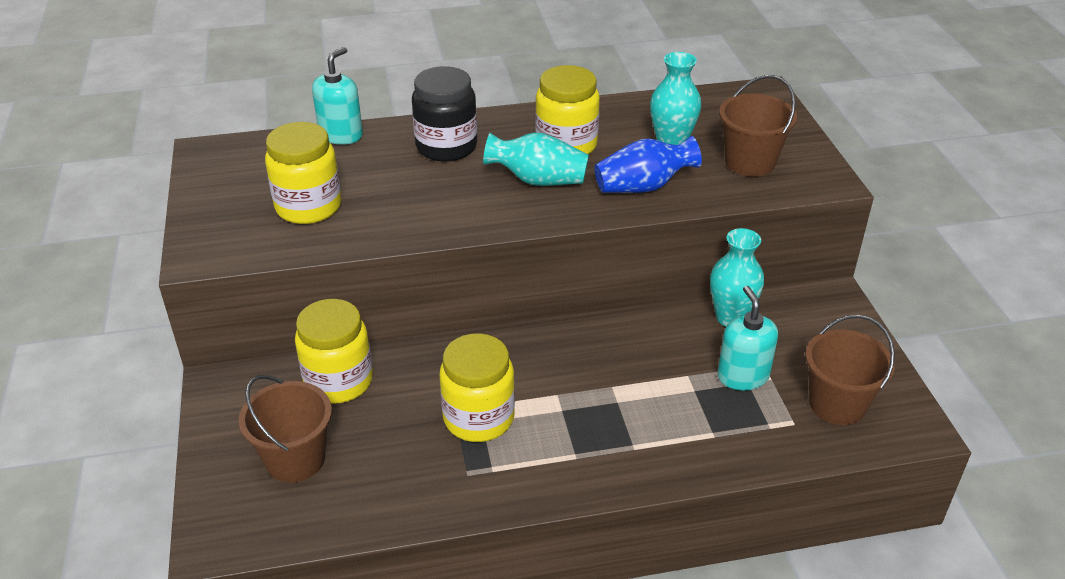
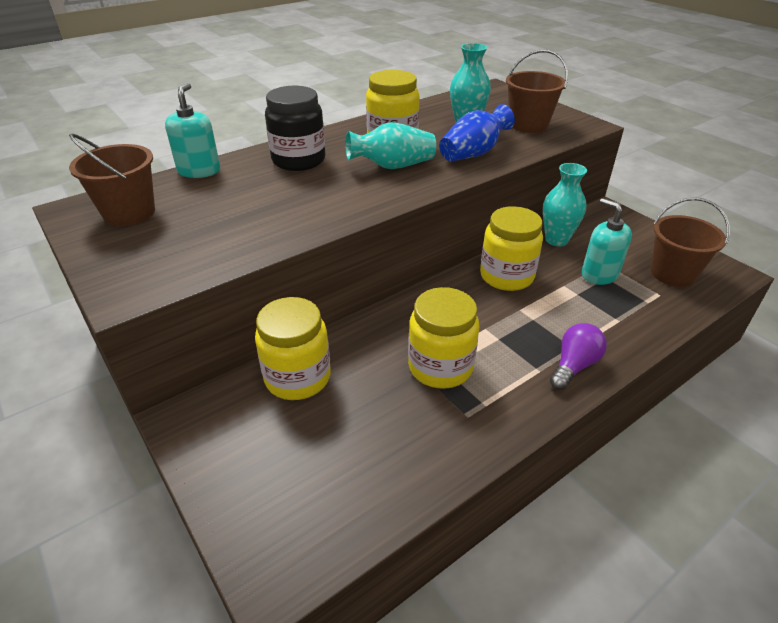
camera: 25 degrees left, 0 degrees up
(295, 459) = (304, 461): brown bucket -> brown bucket (129, 213)
(308, 207) = (210, 228): yellow jar -> yellow jar (506, 276)
(617, 465) = (574, 366): none -> purple light bulb

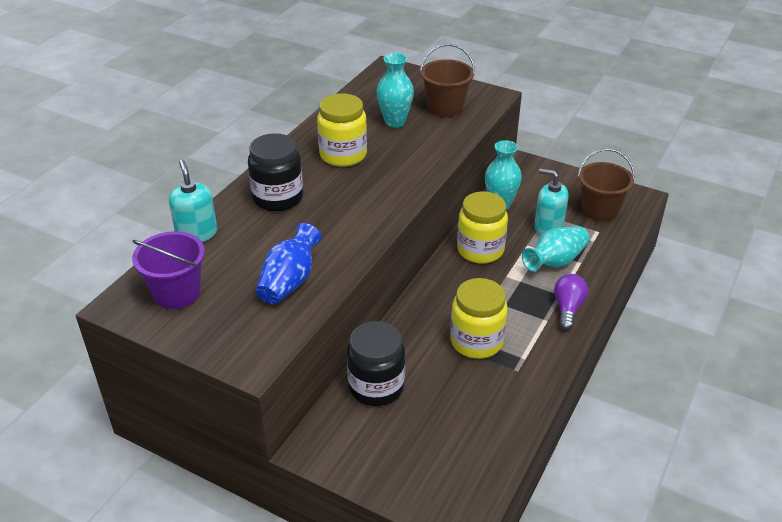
camera: 25 degrees left, 0 degrees up
(129, 213) = (177, 293): brown bucket -> purple bucket
(297, 377) = (376, 387): yellow jar -> black jar
(392, 166) = (364, 182): turquoise vase -> turquoise vase (555, 261)
(473, 153) = (420, 151): blue vase -> blue vase (289, 281)

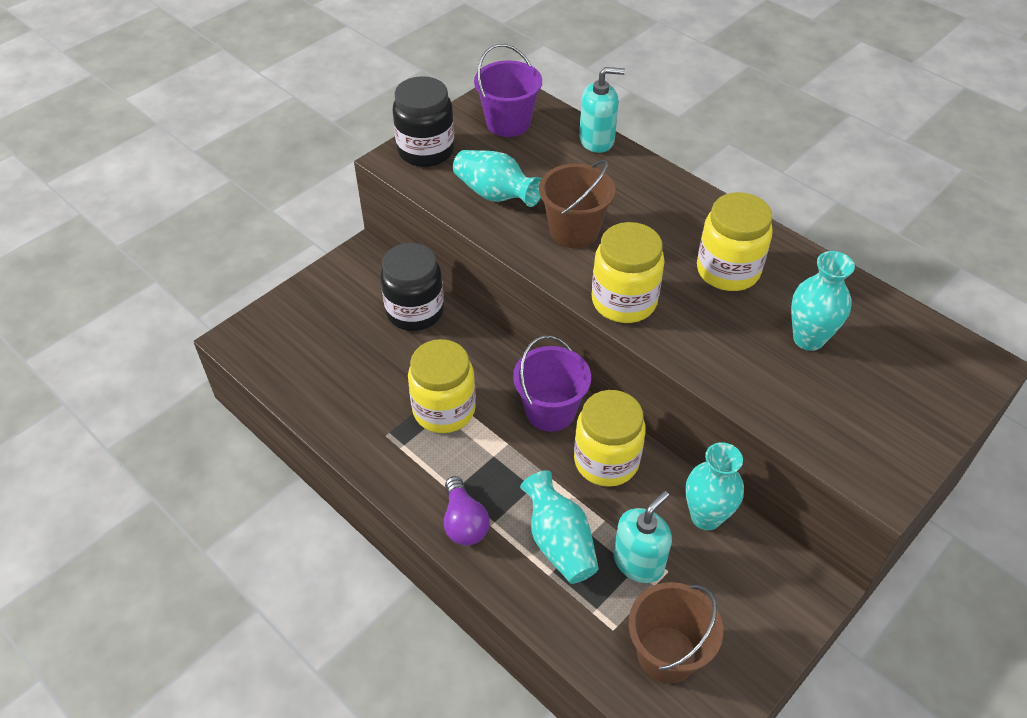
camera: 105 degrees right, 10 degrees up
(278, 198) = (645, 203): black jar -> black jar (426, 151)
(289, 281) = (495, 194): blue vase -> turquoise vase
(393, 196) = (624, 301): none -> yellow jar
(445, 108) = (846, 408): brown bucket -> brown bucket (574, 231)
(450, 283) = (550, 411): none -> purple bucket
(568, 308) = (464, 522): purple light bulb -> purple light bulb turned 45 degrees clockwise

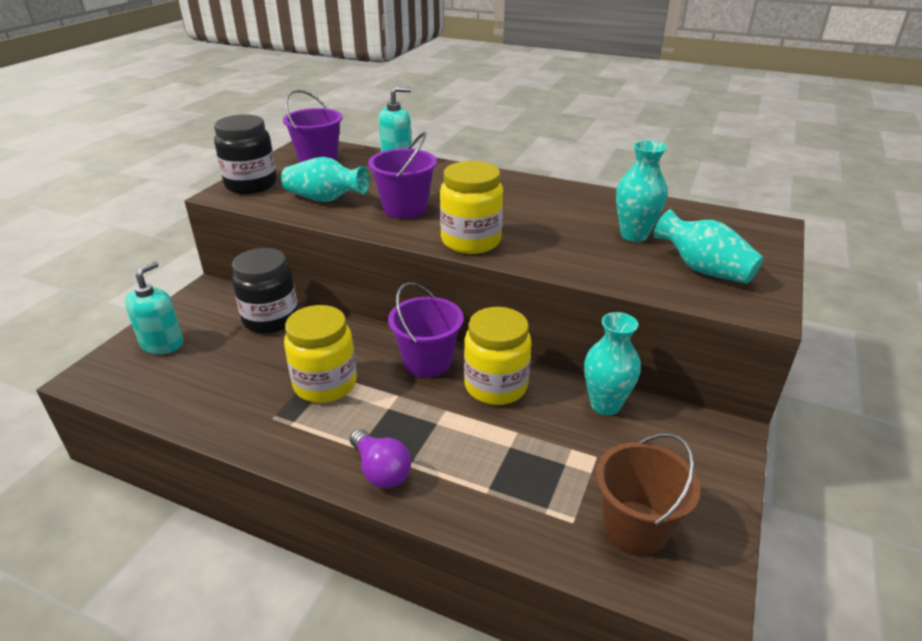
camera: 20 degrees left, 15 degrees down
(559, 542) = (483, 461): turquoise vase -> turquoise vase (703, 269)
(574, 231) = (405, 208): brown bucket -> purple bucket
(638, 562) = (566, 456): turquoise soap dispenser -> turquoise soap dispenser (162, 344)
(728, 271) = (544, 209): yellow jar -> none

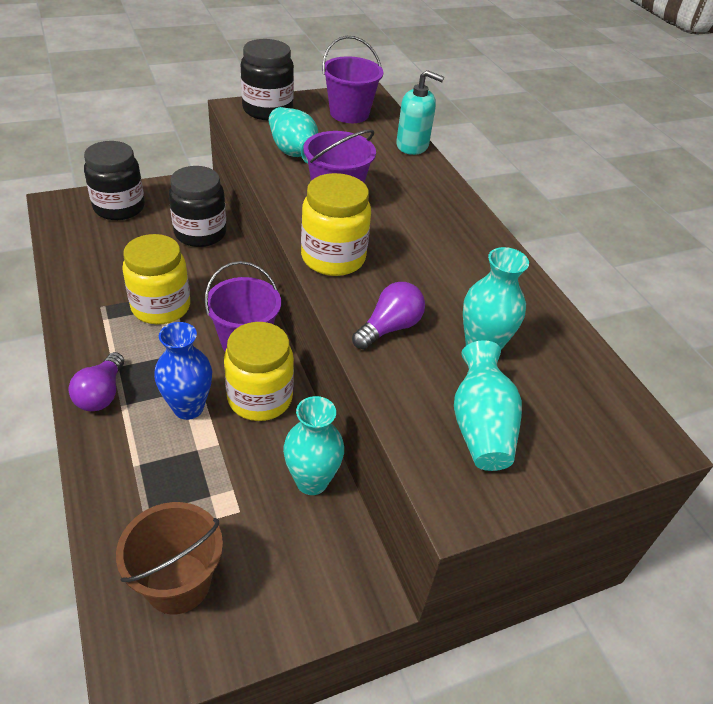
camera: 40 degrees right, 10 degrees up
(162, 344) = (119, 207): turquoise soap dispenser -> black jar
(460, 428) = (188, 408): none -> blue vase
(573, 255) = (389, 328): none -> purple light bulb

